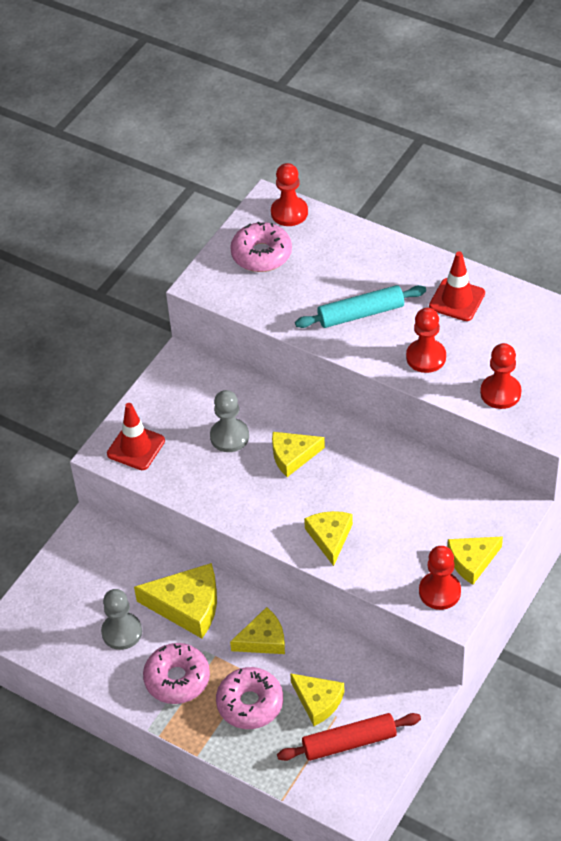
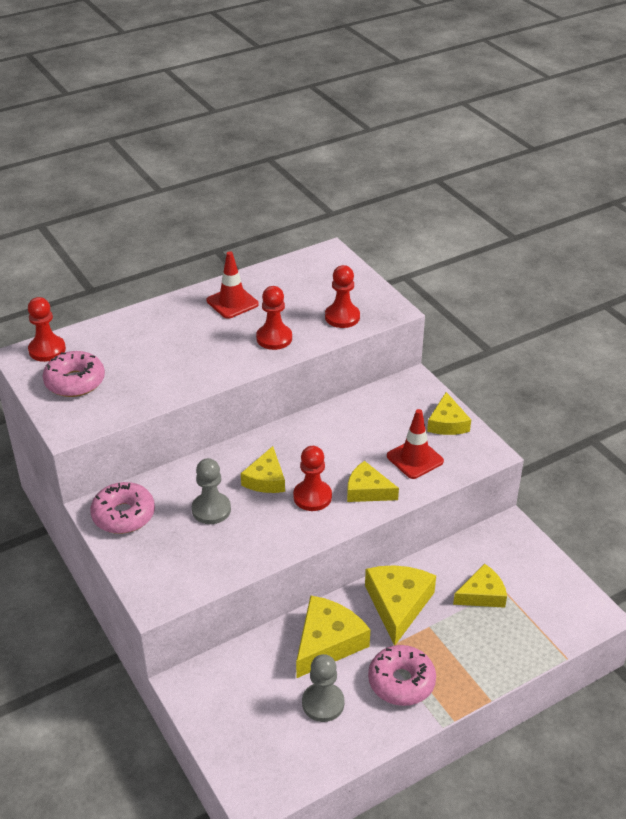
camera: 65 degrees left, 10 degrees down
(136, 447) = (167, 577): red traffic cone -> red traffic cone (415, 459)
(250, 703) = (458, 640): pink donut -> pink donut (123, 515)
(263, 639) = (398, 604): yellow cheese -> yellow cheese, size x1.53
(349, 742) = (533, 591): red rolling pin -> none
(360, 313) = (197, 353): turquoise rolling pin -> none
(439, 592) = (464, 451): red pawn -> red pawn (312, 497)

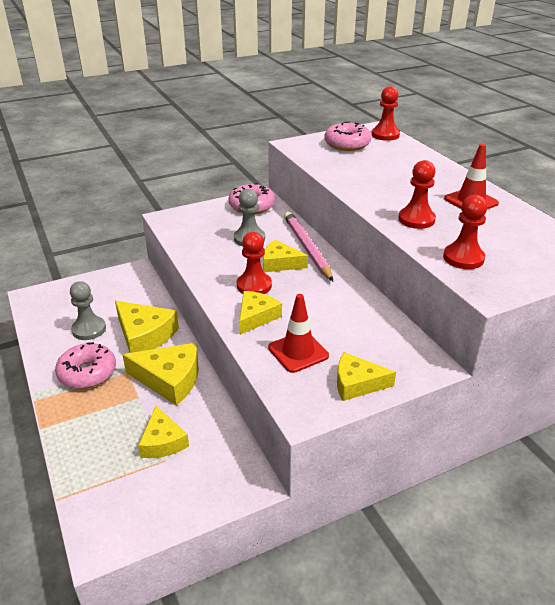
camera: 95 degrees right, 5 degrees down
(230, 459) = (307, 247): none -> pink pencil

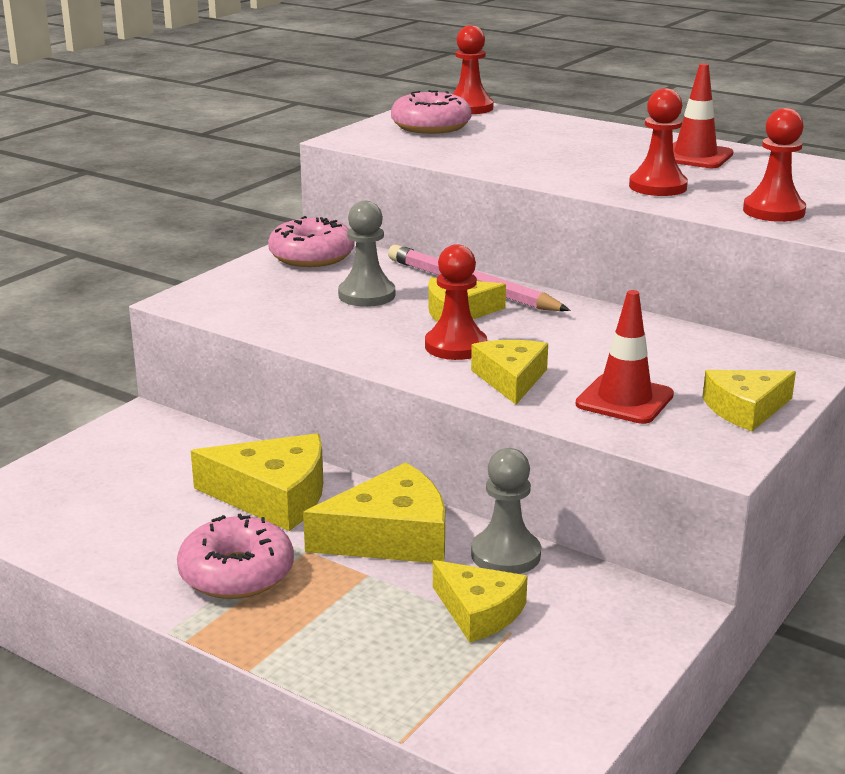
camera: 30 degrees left, 10 degrees down
(89, 329) = (159, 518): grey pawn -> grey pawn (505, 555)

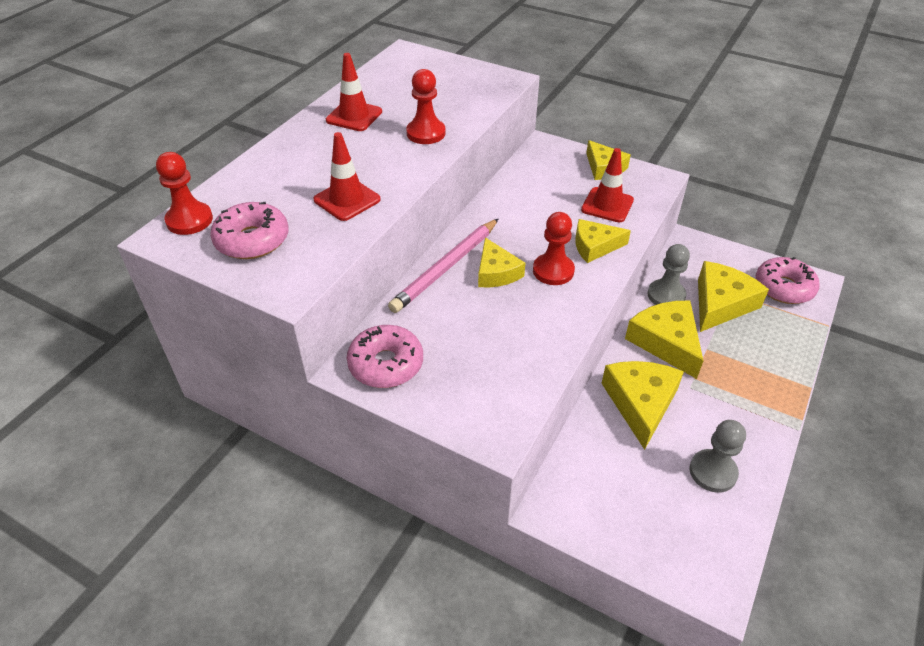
camera: 95 degrees left, 20 degrees up
(237, 573) = (731, 407): pink donut -> pink donut (784, 288)
(366, 295) = (470, 321): grey pawn -> grey pawn (713, 472)
(479, 612) = (720, 303): yellow cheese -> yellow cheese, size x1.53
(499, 155) = (347, 200): none -> red traffic cone
(773, 211) = (470, 97): red pawn -> none

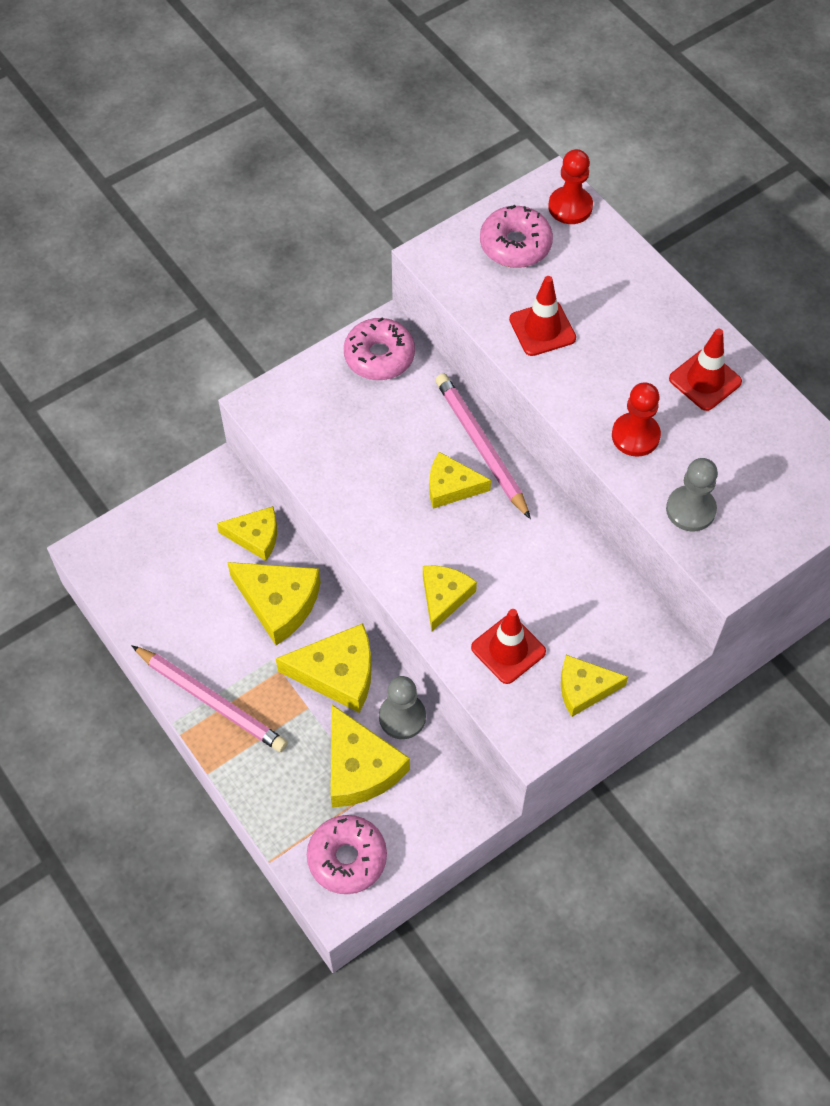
camera: 115 degrees right, 15 degrees up
(553, 271) = (427, 538): red pawn -> none
(593, 448) = (255, 536): none -> yellow cheese
(713, 472) = (177, 617): grey pawn -> grey pawn (690, 510)
(757, 411) = (212, 701): none -> pink pencil

